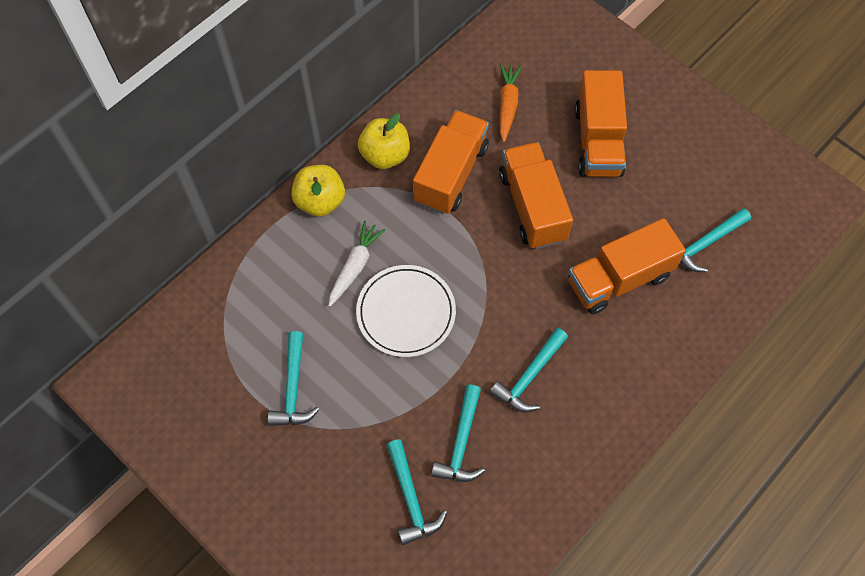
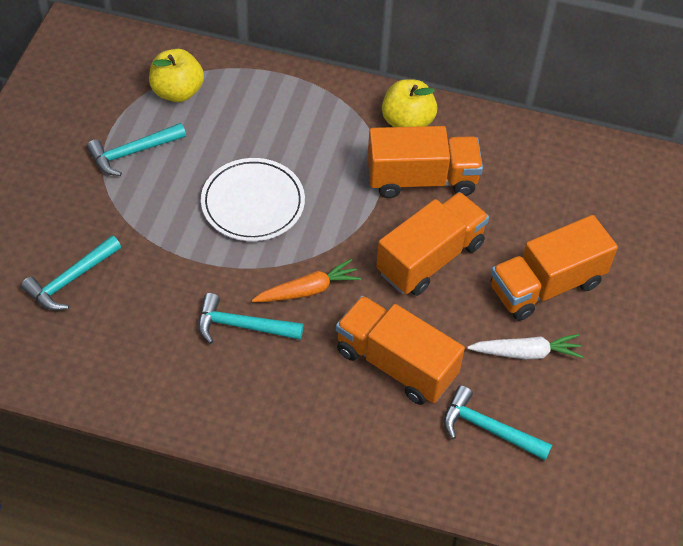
camera: 60 degrees right, 10 degrees down
(320, 201) = (327, 95): yellow apple -> yellow apple (177, 92)
(355, 266) = (277, 147): white carrot -> white carrot (525, 352)
(461, 442) = (144, 297): turquoise hammer -> none
(507, 105) = (532, 194): orange carrot -> orange carrot (307, 290)

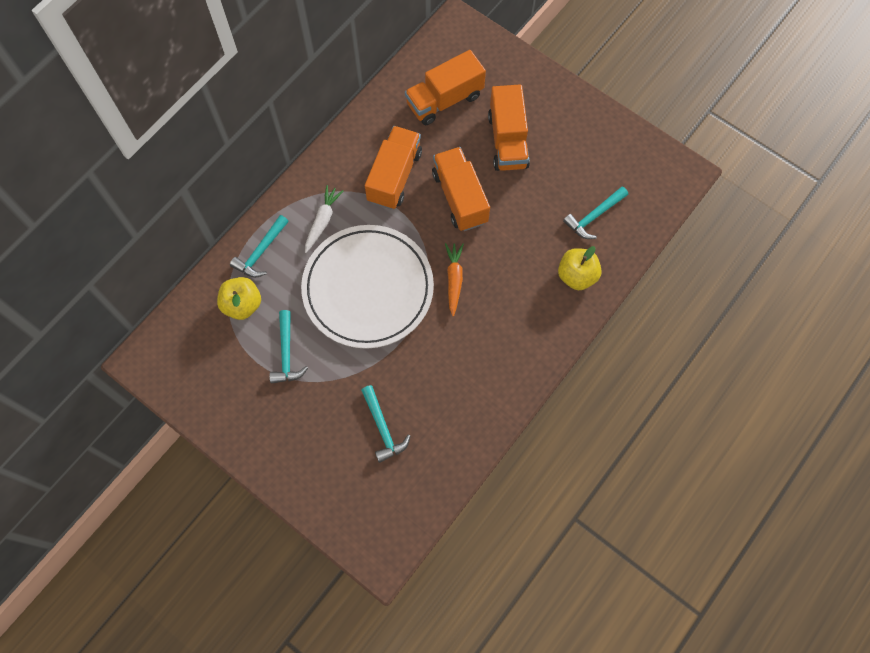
camera: 65 degrees left, 15 degrees up
(242, 326) = (465, 329): turquoise hammer -> turquoise hammer (261, 252)
(253, 203) = (368, 288): white plate -> white plate, size x1.72
(396, 363) = (529, 249): orange truck -> orange truck (444, 100)
(407, 122) = (341, 165): yellow apple -> yellow apple (577, 276)
(525, 352) = (550, 173): white carrot -> white carrot (322, 221)

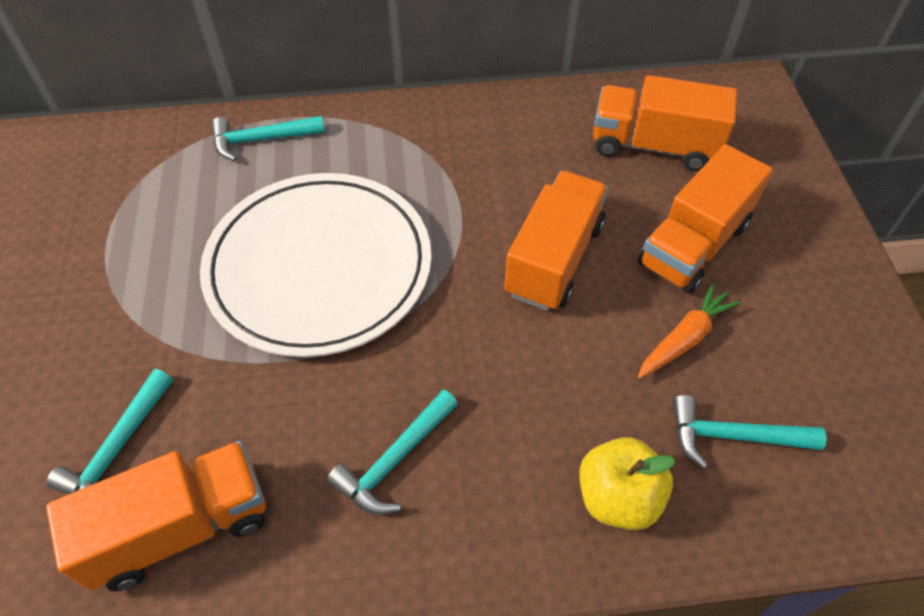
camera: 45 degrees right, 15 degrees down
(242, 304) = (175, 173): yellow apple -> none
(286, 353) = (145, 258): turquoise hammer -> turquoise hammer (394, 460)
(322, 221) = (361, 160): white carrot -> none
(394, 176) = (498, 178): orange truck -> orange truck (180, 528)
(454, 280) = (433, 347): orange carrot -> orange carrot (684, 338)

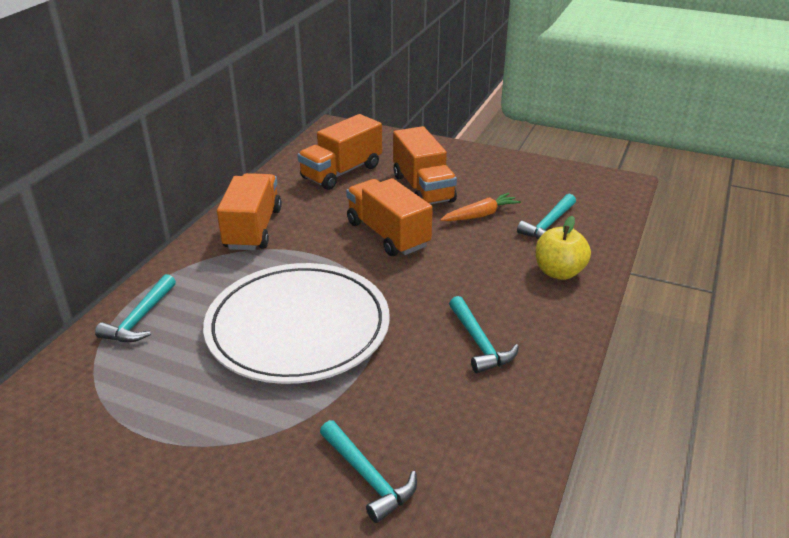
camera: 60 degrees left, 20 degrees down
(180, 528) = (461, 458): orange truck -> orange truck (253, 229)
(684, 338) = (480, 215): orange carrot -> orange carrot turned 75 degrees clockwise

